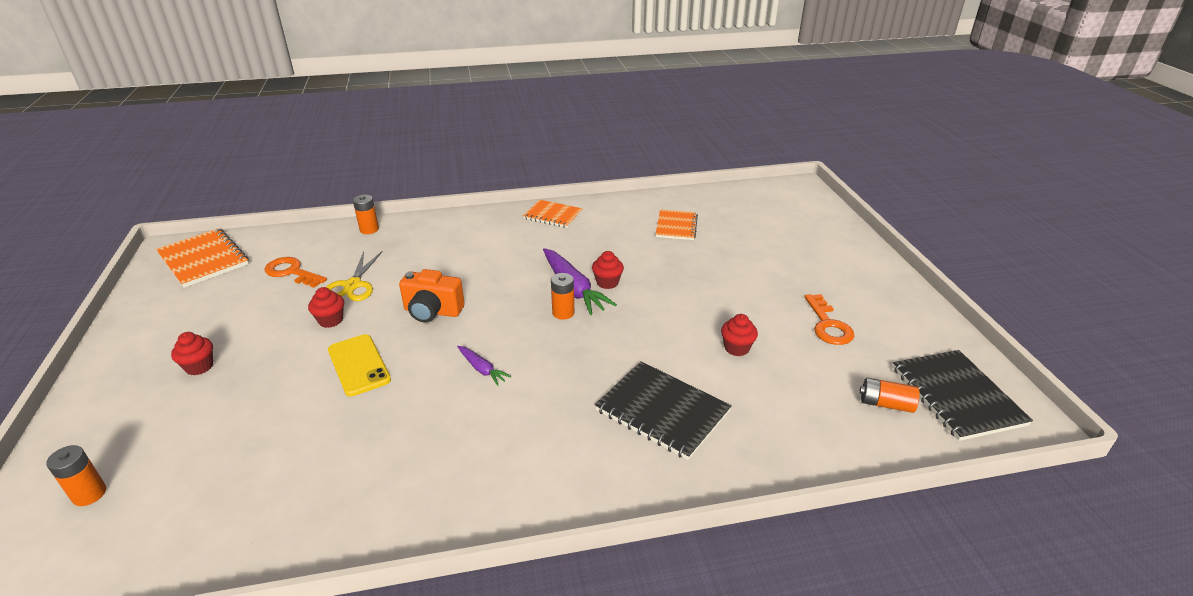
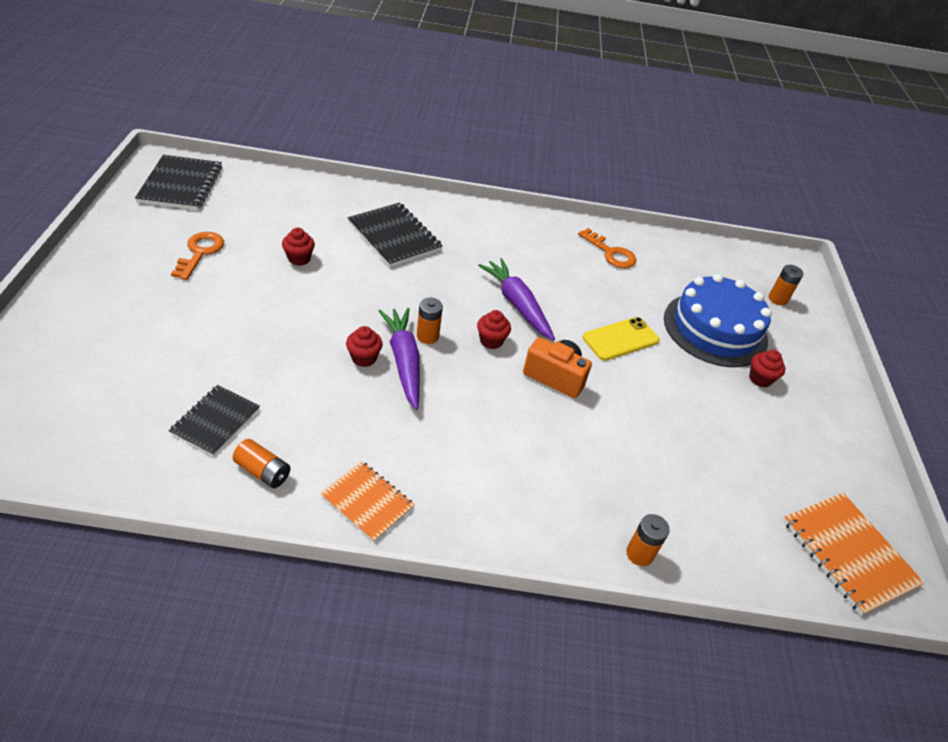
camera: 170 degrees left, 10 degrees up
(227, 412) = (715, 329): none -> blue cake
(292, 272) = (721, 488): orange key -> orange key (610, 253)
(330, 320) = (656, 397): red cupcake -> red cupcake (491, 341)
(353, 285) = (643, 442): yellow scissors -> none
(359, 365) = (620, 339): yellow phone -> yellow phone turned 75 degrees clockwise
(482, 369) = (517, 304): purple carrot -> purple carrot, size x1.91
(676, 226) = (215, 421): orange notebook -> black notebook
(885, 404) = (236, 195): orange battery -> orange battery (263, 471)

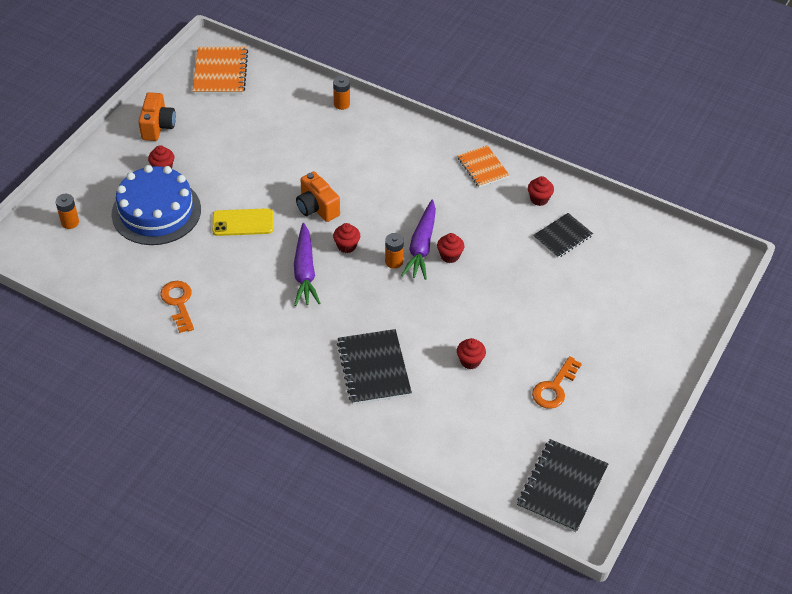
camera: 150 degrees left, 5 degrees up
(263, 471) = (539, 199): orange battery -> red cupcake
(824, 432) = (158, 126): none -> orange camera

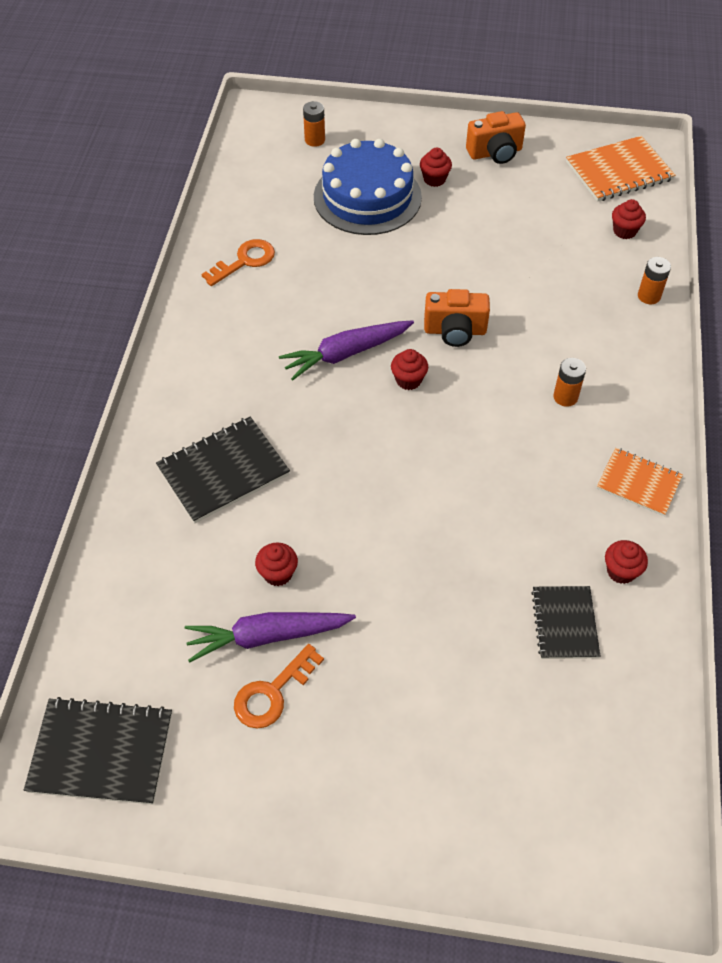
camera: 70 degrees right, 5 degrees up
(243, 222) = (392, 272): yellow phone -> none
(317, 208) = (455, 331): orange camera -> orange camera turned 120 degrees counterclockwise
(394, 261) = (408, 436): orange battery -> orange battery (565, 397)
(421, 246) = (451, 457): purple carrot -> purple carrot (267, 636)
(449, 256) = (451, 494): red cupcake -> red cupcake (624, 231)
(483, 167) = (638, 483): orange notebook -> orange notebook turned 75 degrees clockwise
(554, 387) = (272, 693): orange key -> orange key turned 60 degrees counterclockwise
(562, 236) = (565, 623): black notebook -> black notebook turned 60 degrees clockwise

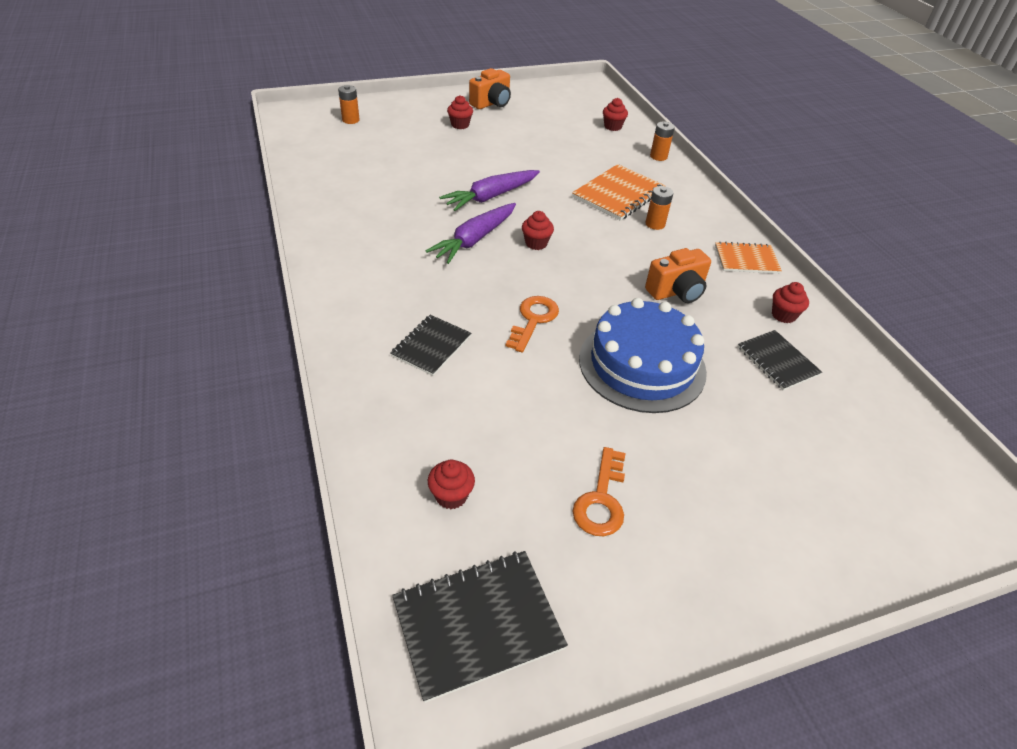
camera: 30 degrees left, 10 degrees down
(223, 471) = (431, 346): black notebook -> black notebook, size x0.66
(244, 261) = (346, 202): orange key -> orange key (533, 320)
(267, 636) = (562, 456): purple carrot -> purple carrot (491, 196)
(278, 573) = (535, 405): red cupcake -> red cupcake (451, 496)
(367, 197) = (417, 144): blue cake -> blue cake (642, 365)
(455, 331) = (546, 206): orange camera -> orange camera (676, 291)
(619, 171) = (582, 98): orange notebook -> orange notebook (618, 194)

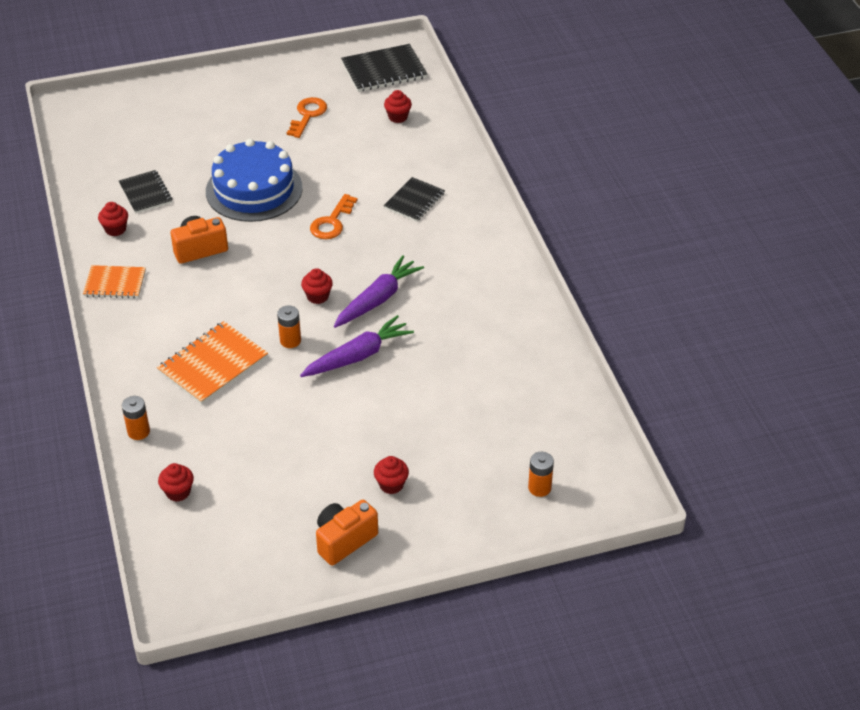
camera: 175 degrees left, 0 degrees up
(655, 224) = (188, 324): orange battery -> orange battery (290, 340)

